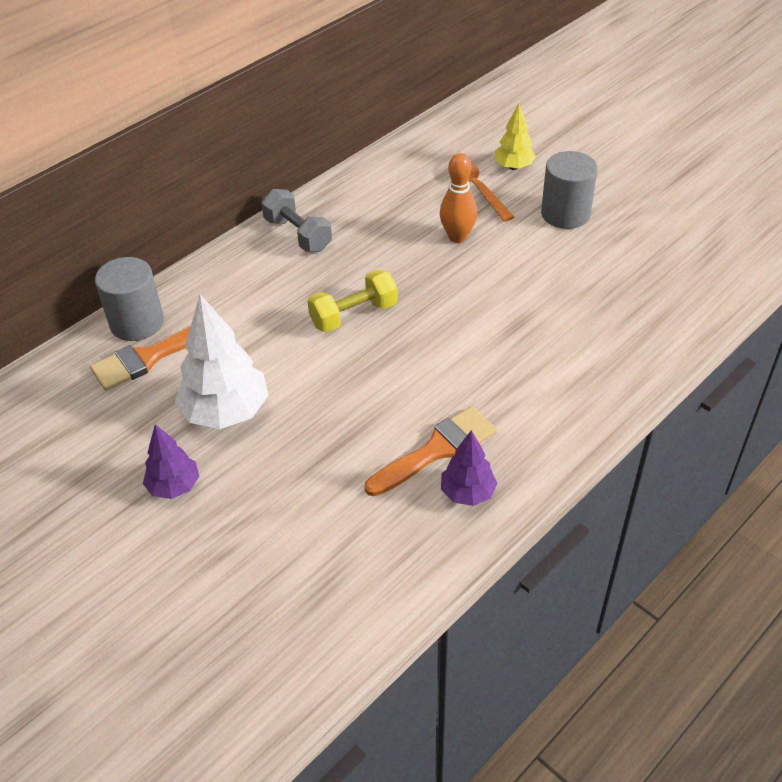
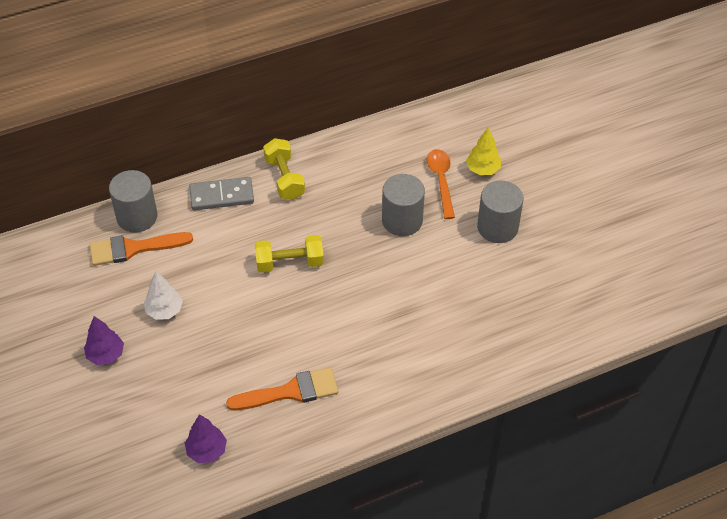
camera: 20 degrees right, 5 degrees up
(226, 412) = (164, 311): white tree -> white tree, size x0.57
(232, 272) = (221, 196): none -> grey domino
(298, 234) = (284, 178): grey dumbbell -> yellow dumbbell
(457, 237) = (402, 220): orange bowling pin -> grey cylinder
(467, 493) = (293, 431): purple tree -> purple tree (207, 451)

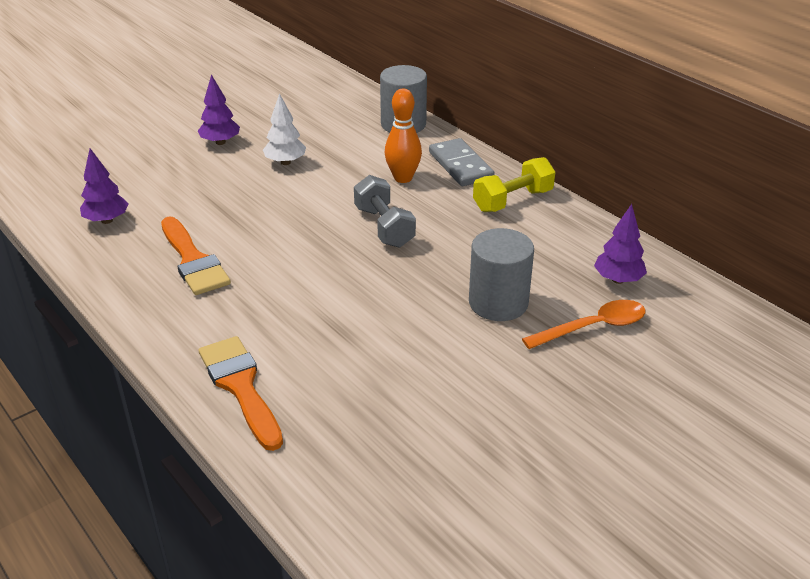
camera: 75 degrees right, 15 degrees down
(133, 248) = (360, 130): orange brush -> orange brush (240, 387)
(225, 236) = (403, 178): none -> orange bowling pin
(289, 263) = (384, 227): yellow dumbbell -> grey dumbbell
(398, 153) = (618, 280): none -> purple tree
(483, 169) = (645, 366): yellow tree -> none
(497, 227) = (538, 399): grey cylinder -> none

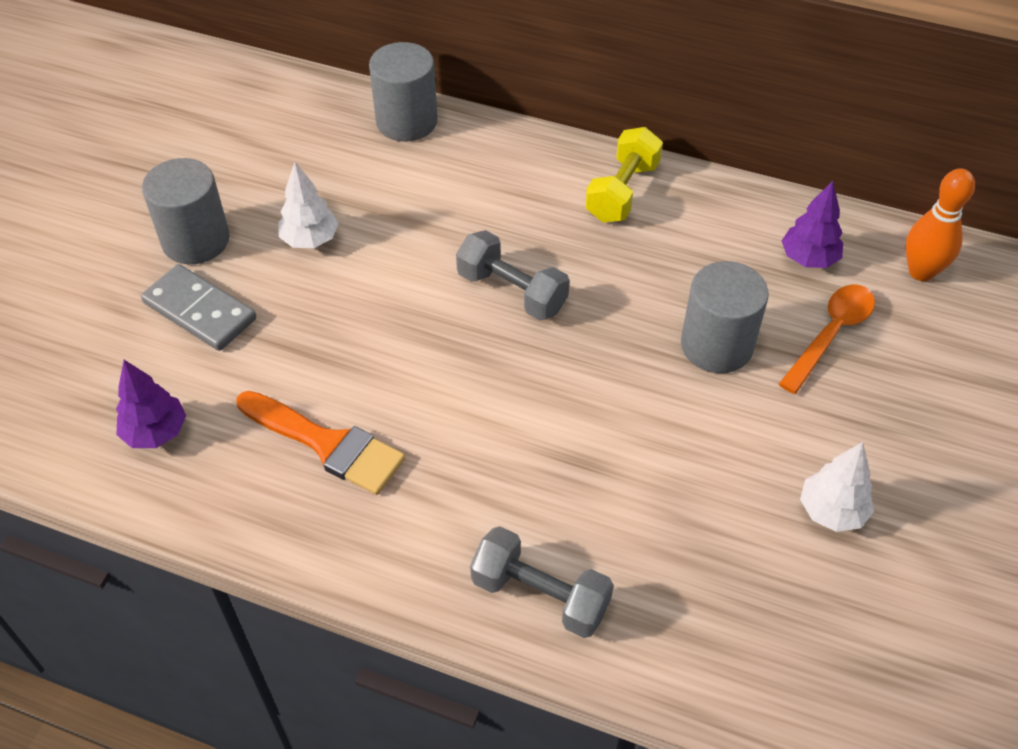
camera: 30 degrees left, 15 degrees up
(220, 142) = (196, 240): purple tree -> grey cylinder
(240, 387) = (540, 595): orange brush -> grey dumbbell
(403, 178) = (474, 207): orange bowling pin -> orange bowling pin (921, 272)
(461, 165) = (525, 161): grey domino -> grey domino (200, 311)
(491, 427) = (831, 511): none -> white tree

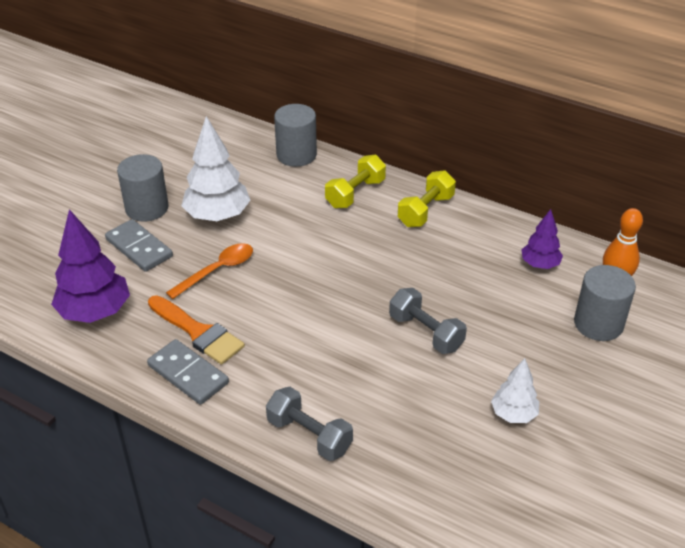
camera: 10 degrees right, 10 degrees down
(156, 433) = (95, 312): purple tree -> purple tree, size x1.75
(310, 240) = (217, 216): white tree -> white tree, size x1.75
(328, 519) = (188, 374): none -> grey domino
(511, 176) = (355, 193): none -> yellow dumbbell
(512, 292) = (338, 260): grey dumbbell -> grey dumbbell (426, 332)
(716, 345) = (463, 308): grey cylinder -> grey cylinder (598, 324)
(831, 334) = (542, 310): orange spoon -> orange spoon (217, 270)

